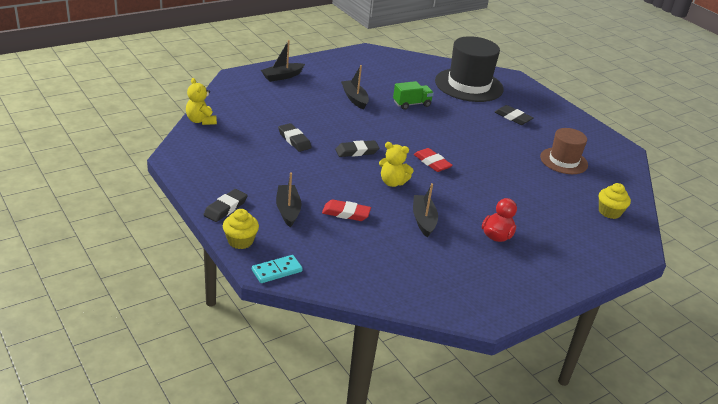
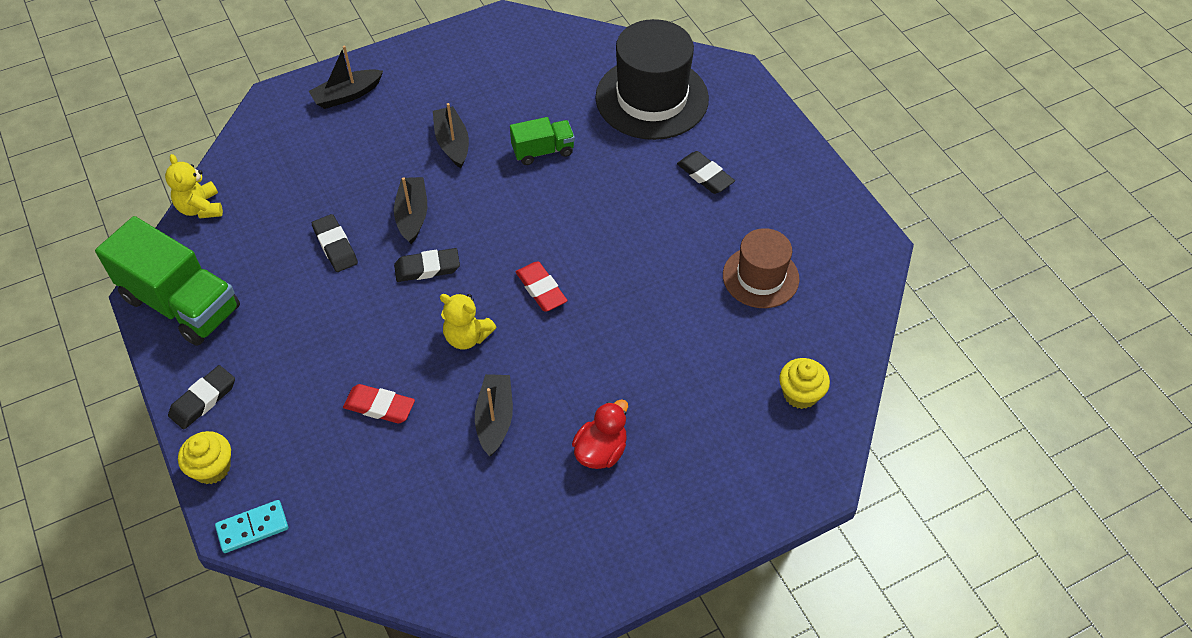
camera: 10 degrees right, 20 degrees up
(199, 163) = (181, 303): none -> green truck
(288, 210) = (294, 402): black boat -> black boat (412, 215)

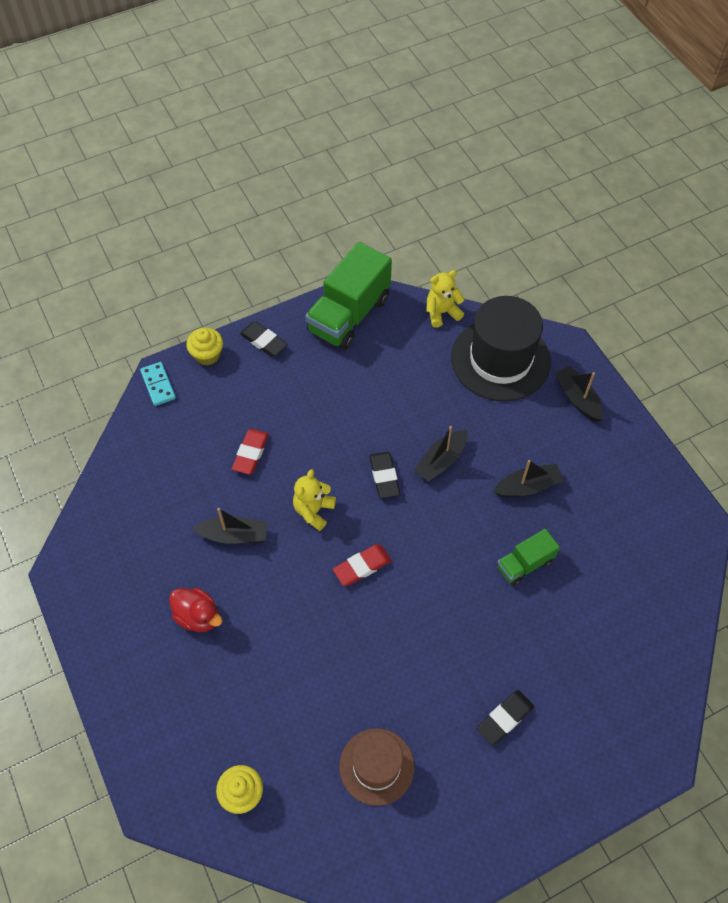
camera: 90 degrees right, 5 degrees up
(335, 246) = (406, 408): black eraser -> none
(412, 215) = (441, 461): black boat -> black boat turned 135 degrees clockwise
(543, 151) = (524, 564): green truck -> green truck turned 75 degrees clockwise
(652, 98) = (607, 668): black hat -> black hat (500, 359)

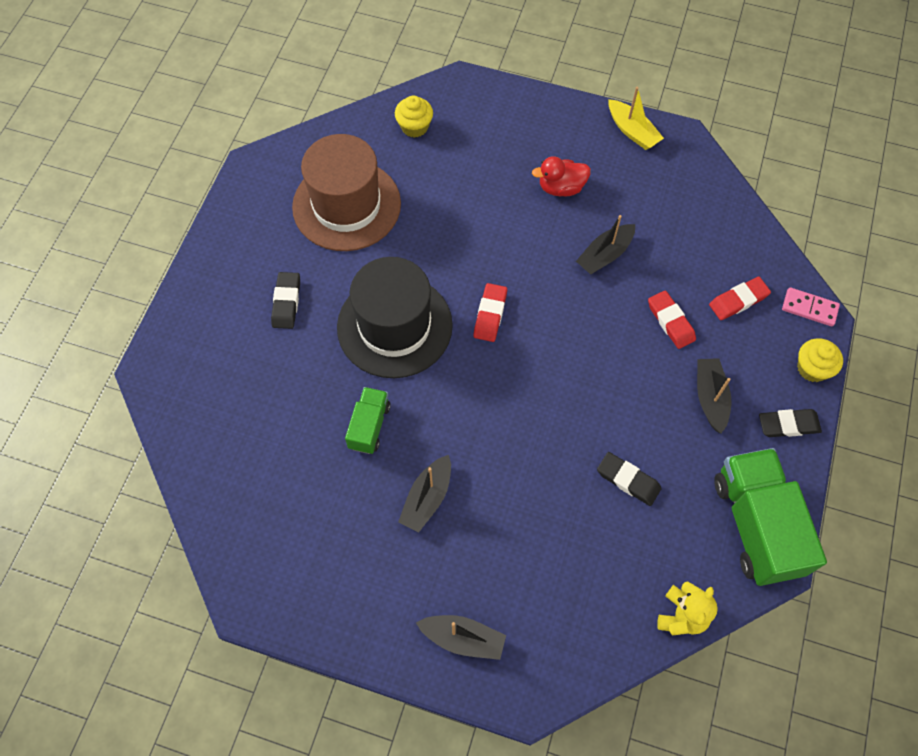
camera: 135 degrees right, 5 degrees up
(87, 612) = (632, 131): none -> yellow boat
(158, 385) = (809, 308): turquoise domino -> pink domino
(192, 427) = (738, 300): none -> red eraser
(313, 510) = (571, 322): yellow teddy bear -> none
(376, 766) = (346, 205): brown hat -> brown hat, size x1.65
(384, 476) = (551, 398): black eraser -> black eraser (628, 480)
(441, 461) = (521, 454): black boat -> black boat (710, 397)
(500, 359) = (574, 613): black hat -> black hat (394, 326)

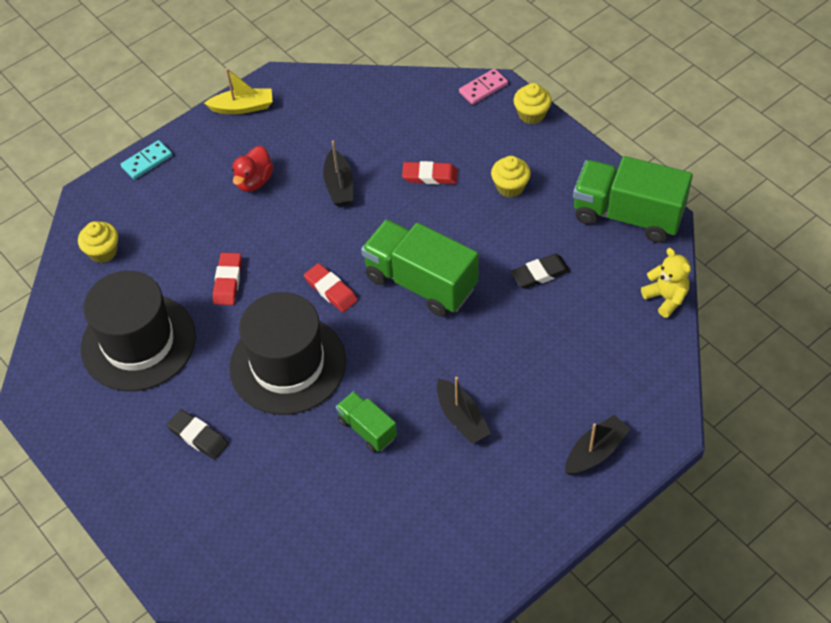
camera: 55 degrees left, 10 degrees down
(346, 205) = (138, 342): brown hat -> black hat
(523, 99) = (147, 161): none -> turquoise domino
(547, 382) = (420, 282): none -> green truck
(710, 397) = (510, 187): black boat -> yellow cupcake
(738, 300) = (445, 125): red eraser -> red eraser (228, 281)
(788, 425) = (564, 153): black eraser -> none

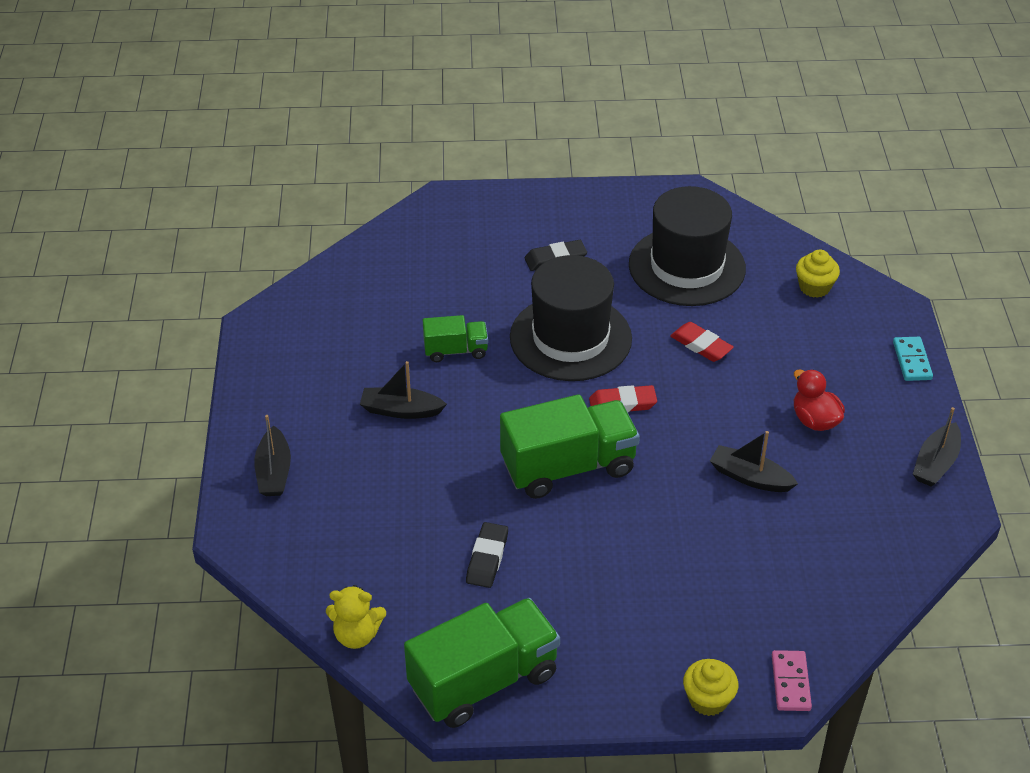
camera: 125 degrees right, 10 degrees down
(243, 107) = (935, 463): yellow boat -> black boat
(430, 176) = (697, 553): red eraser -> none
(510, 187) = (619, 608): yellow cupcake -> none

